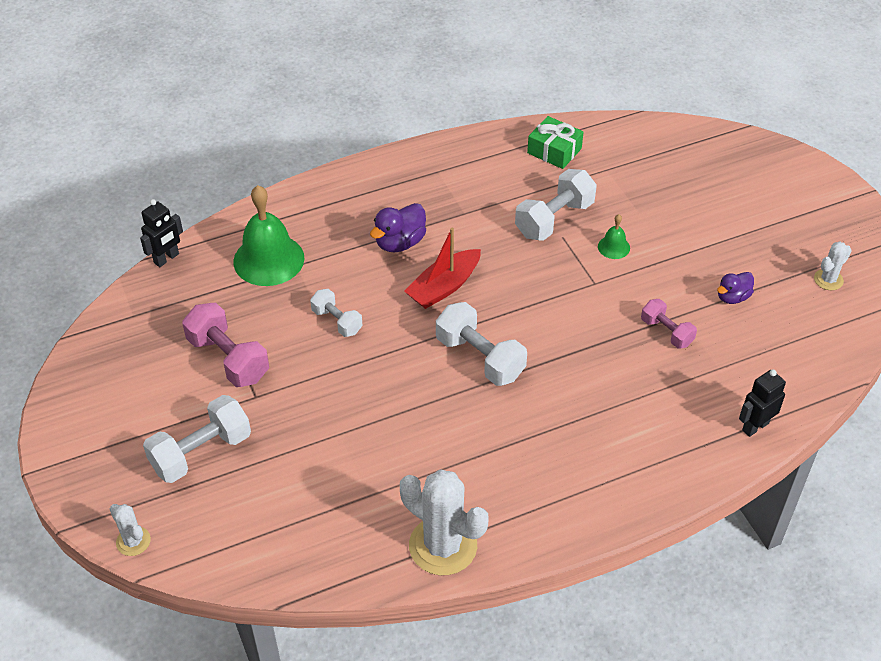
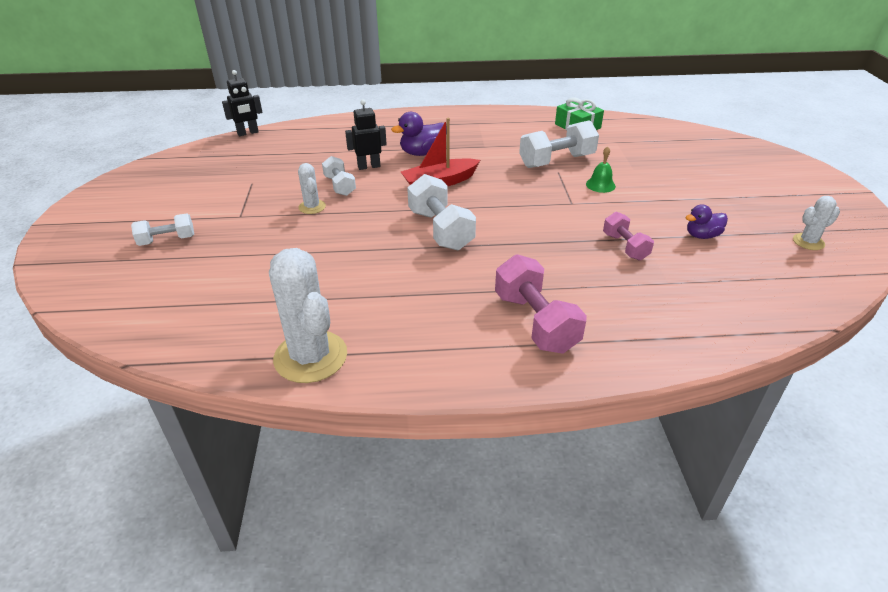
camera: 20 degrees right, 10 degrees down
(133, 541) = (59, 284): white cactus -> white cactus (312, 207)
(201, 452) = (167, 240): white dumbbell -> white dumbbell, size x0.60
(228, 359) = (240, 191): pink dumbbell -> pink dumbbell (535, 322)
(268, 259) = (318, 145): green bell -> none
(755, 426) = (692, 337): black robot -> black robot (369, 166)

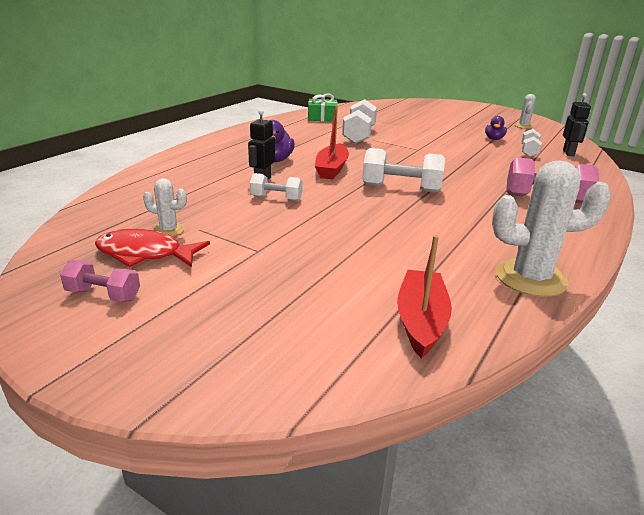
camera: 55 degrees left, 10 degrees down
(167, 240) = (247, 298): white dumbbell -> white dumbbell (529, 152)
(187, 319) = (421, 321): none -> red boat
(197, 183) = (145, 254): none -> red fish
(248, 133) = (85, 204): black robot -> black robot (568, 153)
(312, 207) = (294, 217): white cactus -> white cactus (168, 230)
(600, 185) = (407, 137): green bell -> none
(625, 247) = (485, 155): pink dumbbell -> pink dumbbell (103, 295)

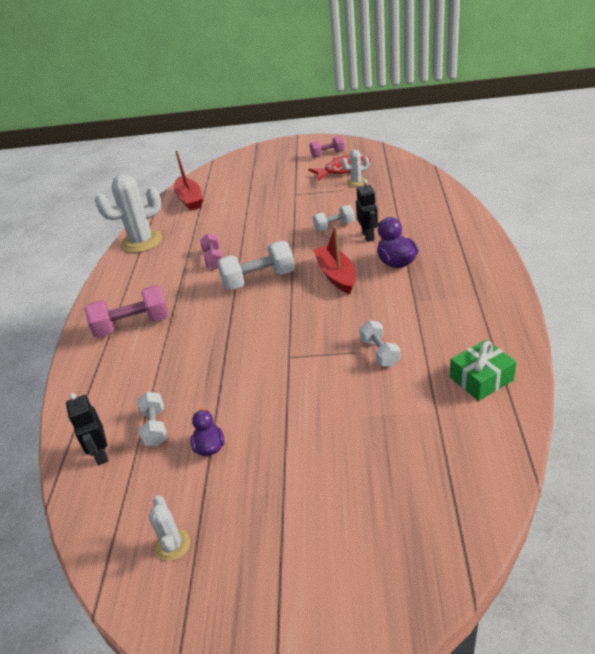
camera: 155 degrees right, 10 degrees up
(359, 135) = (379, 352): white dumbbell -> white dumbbell, size x0.60
(435, 219) = (213, 259): none -> pink dumbbell

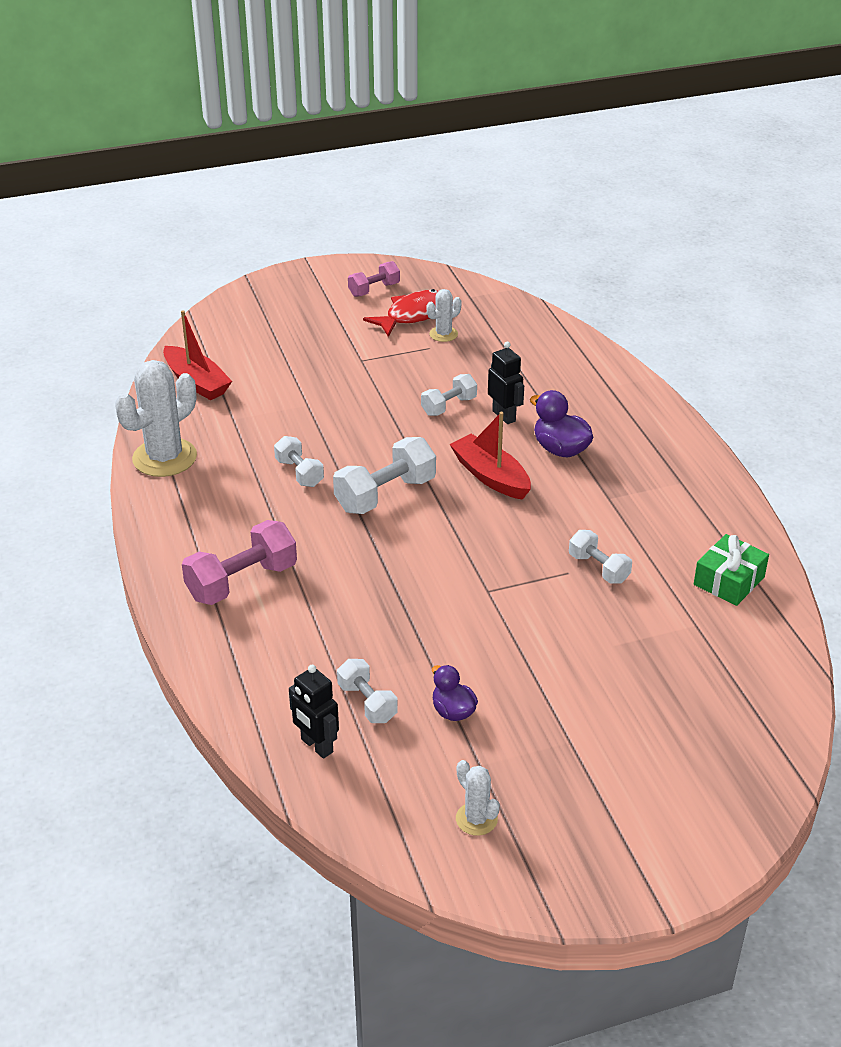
camera: 25 degrees left, 0 degrees up
(213, 259) = (299, 473): pink dumbbell -> white dumbbell

